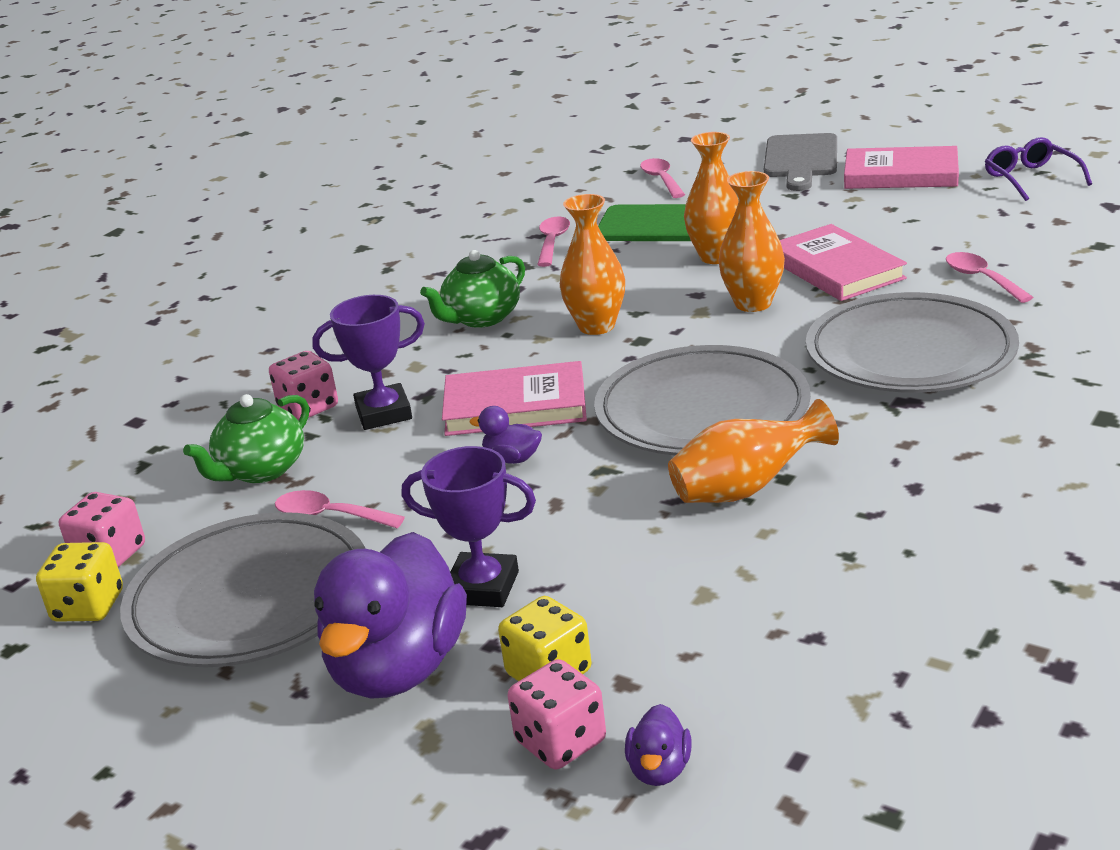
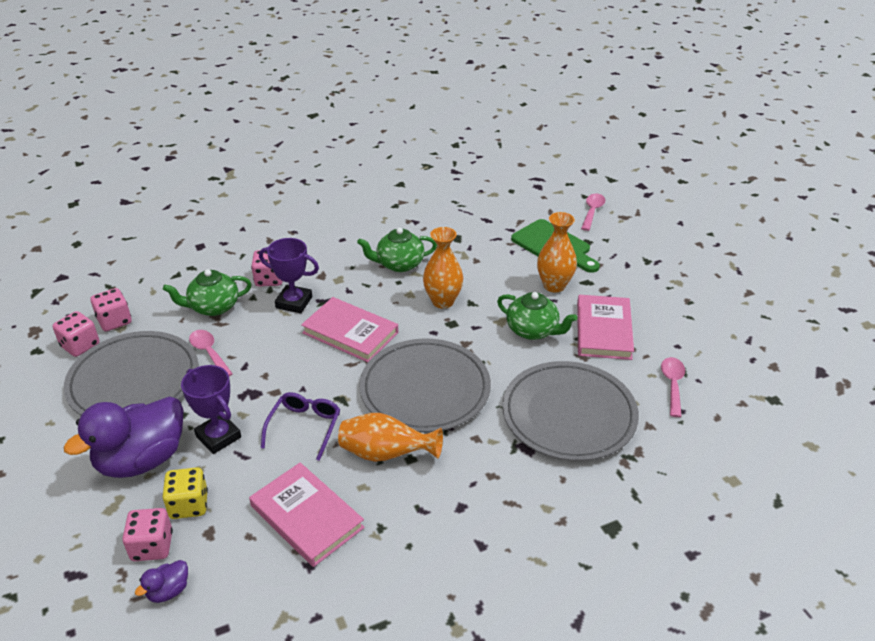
camera: 30 degrees right, 10 degrees up
(88, 607) = (80, 345): yellow dice -> pink dice
(512, 459) = (312, 366): purple duck -> none
(552, 242) = (488, 229): pink spoon -> none
(753, 303) = (533, 330): orange vase -> green teapot
(801, 160) = (684, 235): grey cutting board -> none
(901, 174) = (726, 278): pink book -> pink book (307, 517)
(1030, 178) = (799, 323): purple glasses -> purple glasses (304, 427)

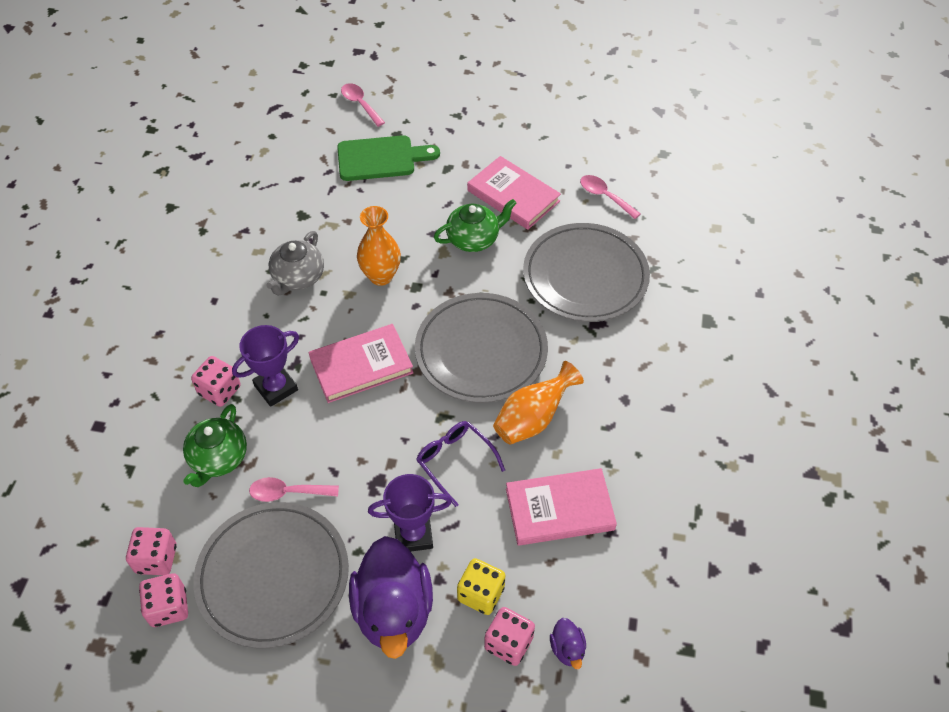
camera: 55 degrees left, 15 degrees up
(399, 264) = (298, 278): green teapot -> grey teapot
(554, 285) = (432, 191): orange vase -> none

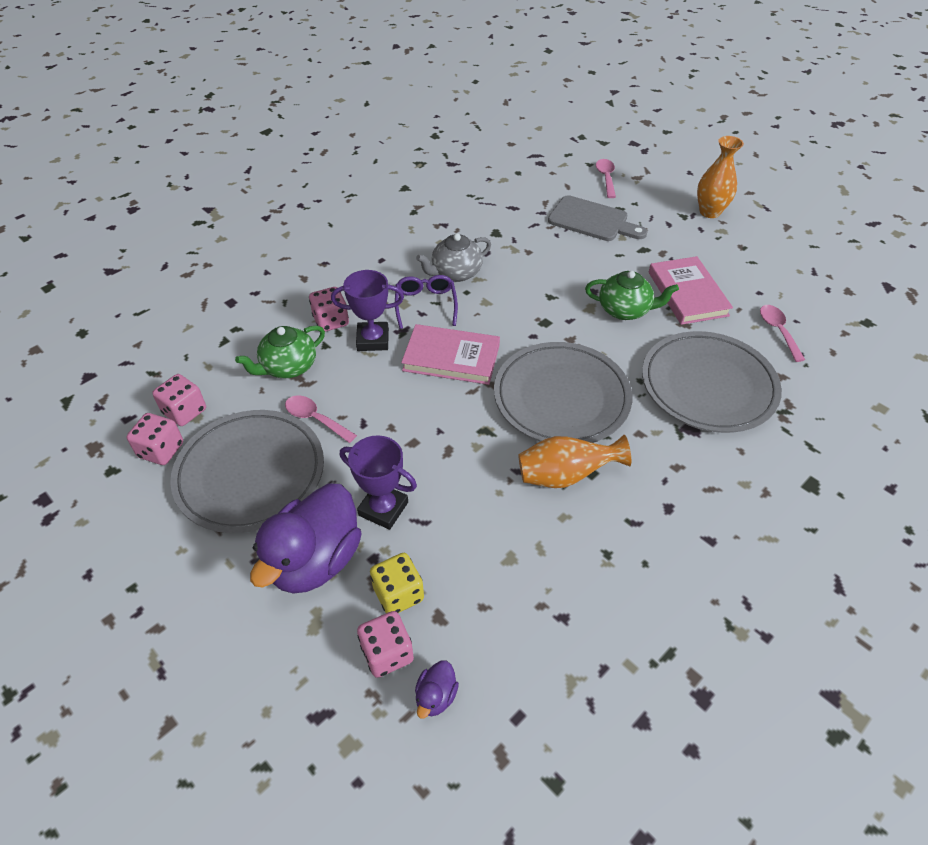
camera: 35 degrees right, 5 degrees down
(381, 158) = (592, 220): green cutting board -> grey cutting board
(381, 276) = (522, 301): orange vase -> orange vase (709, 212)
(455, 461) = (467, 471): purple glasses -> purple glasses (426, 304)
(559, 509) = (528, 566): pink book -> none

